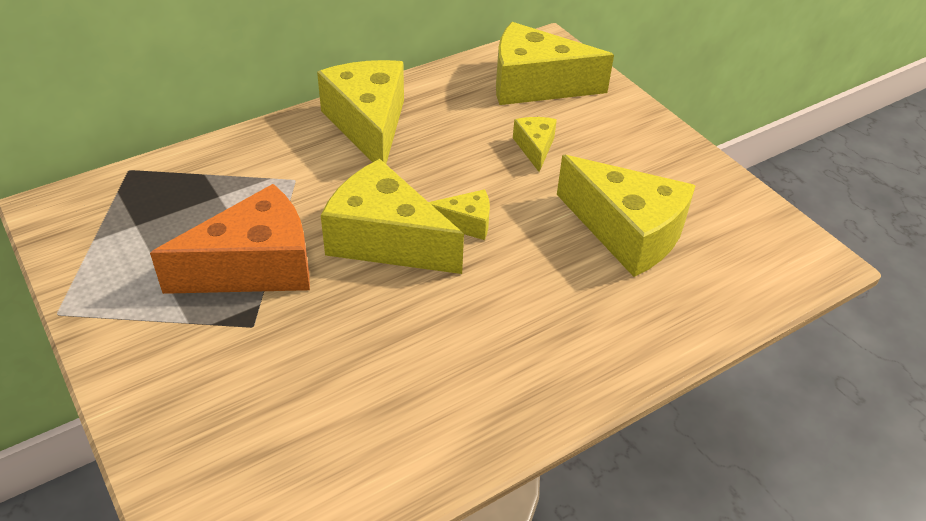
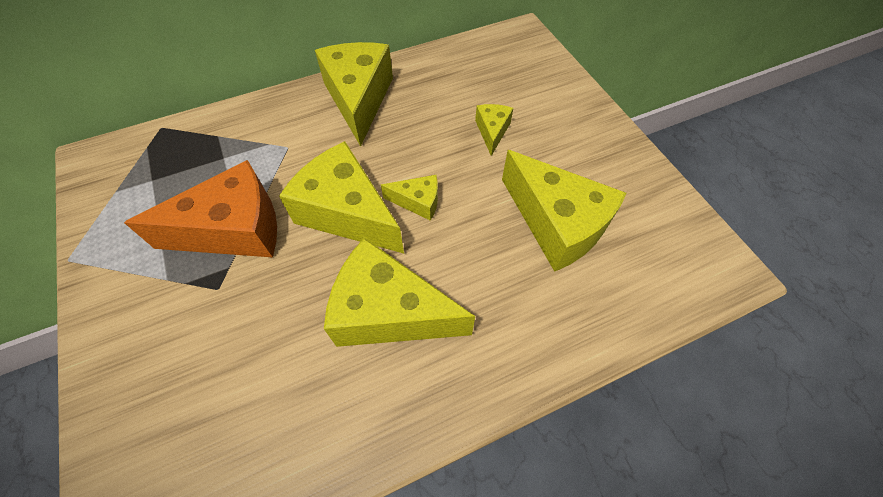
camera: 10 degrees right, 15 degrees up
(535, 85) = (504, 70): yellow cheese -> yellow cheese (389, 312)

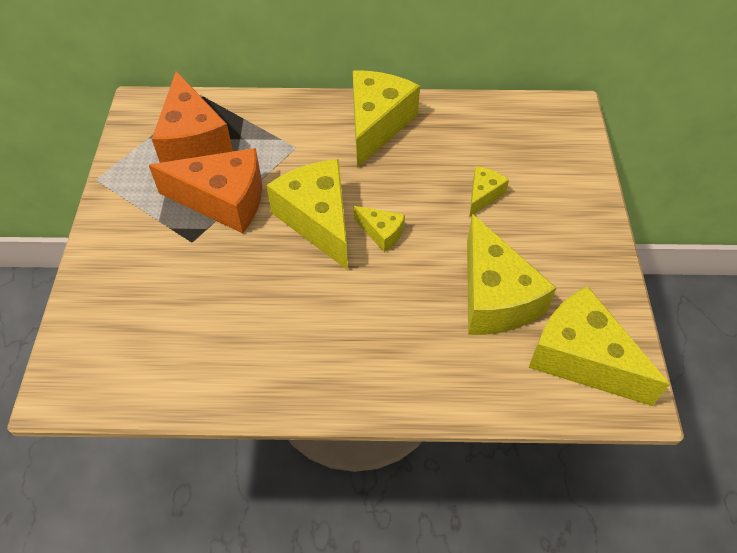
camera: 25 degrees right, 5 degrees down
(171, 177) = (193, 141): none -> orange cheese
(389, 312) = (312, 310): yellow cheese -> yellow cheese (581, 358)

